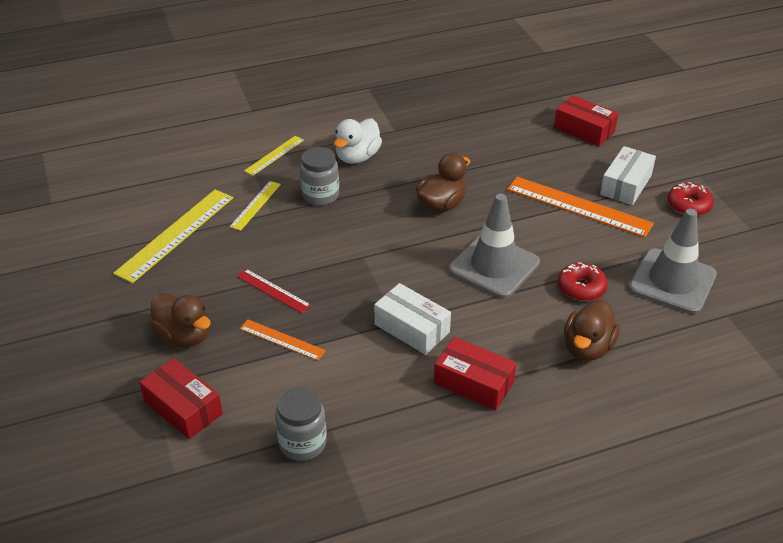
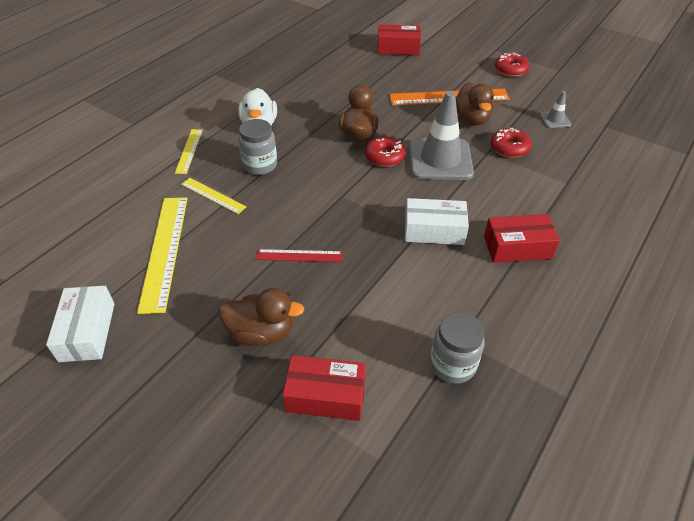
camera: 35 degrees left, 5 degrees up
(255, 205) = (213, 195): yellow ruler -> yellow ruler turned 45 degrees counterclockwise
(282, 340) = (348, 291): orange ruler -> none
(442, 239) = (384, 157): none -> red donut
(587, 348) = (557, 185): brown duck -> brown duck (472, 119)
(626, 185) = (461, 72): white box -> white box (87, 332)
(672, 281) = (555, 120): grey traffic cone -> grey traffic cone, size x0.46

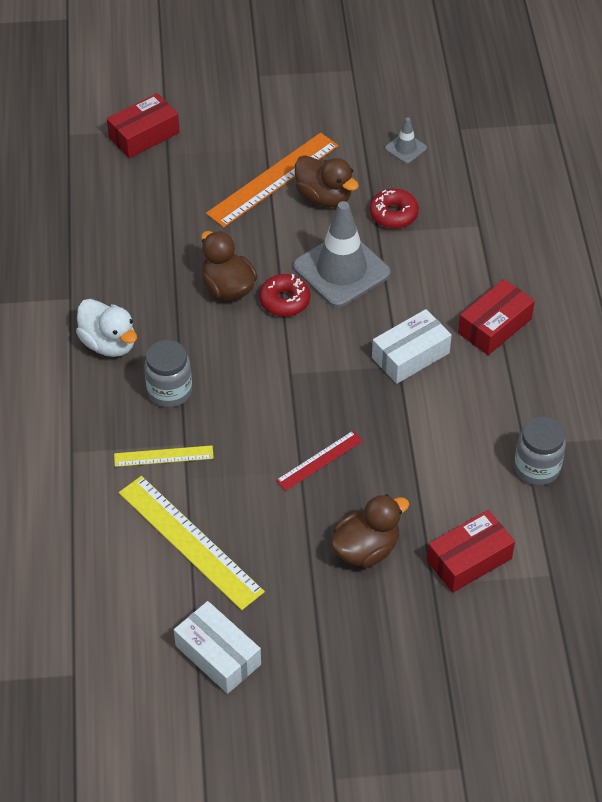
camera: 40 degrees left, 5 degrees up
(189, 151) = (71, 423): yellow ruler -> none
(510, 70) = (302, 99): red donut -> none

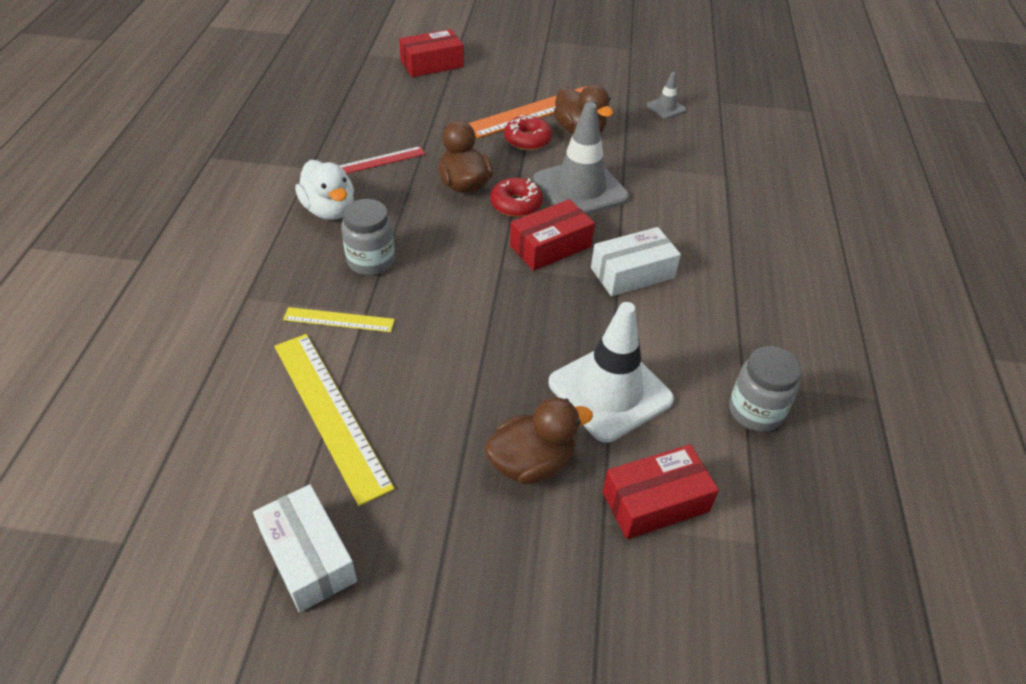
camera: 10 degrees right, 5 degrees down
(319, 460) = (506, 355): red ruler -> red ruler (381, 160)
(393, 214) = (643, 154): red donut -> red donut (527, 140)
(415, 475) = (610, 391): none -> white traffic cone
(494, 326) = (728, 262): red box -> red box (550, 246)

